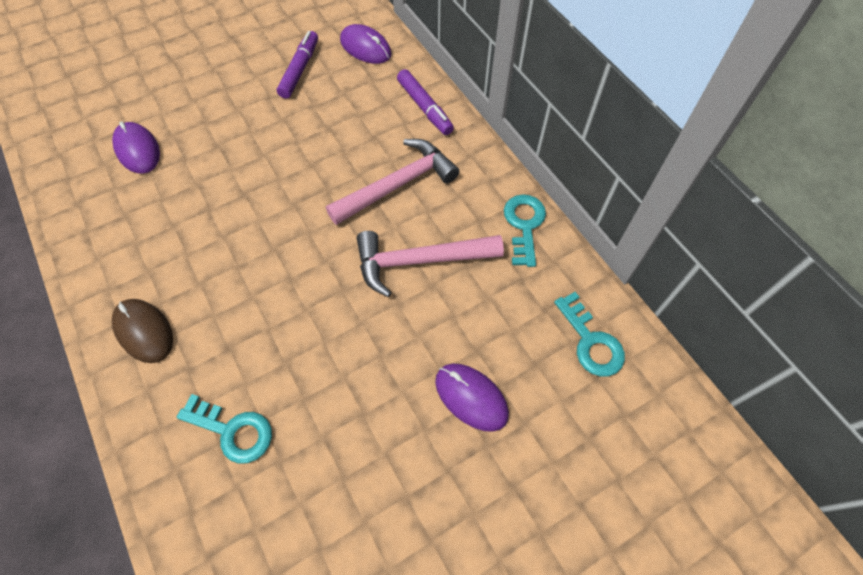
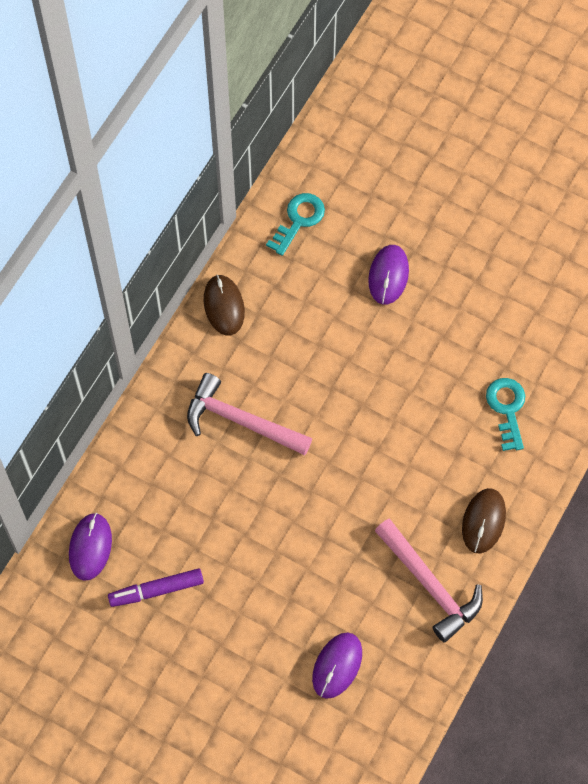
camera: 120 degrees left, 5 degrees up
(420, 261) = (303, 364): pink hammer -> pink hammer (429, 585)
(424, 107) = (140, 447): purple marker -> none
(524, 225) = (224, 306): turquoise key -> brown mouse

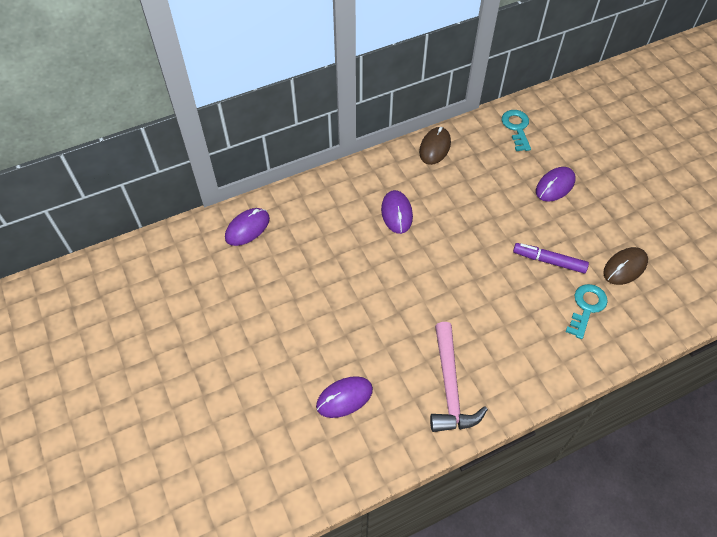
camera: 35 degrees right, 10 degrees down
(156, 590) = (265, 276): purple marker -> purple marker (549, 261)
(241, 421) = (396, 213): pink hammer -> purple mouse
(298, 220) = (516, 128): turquoise key -> turquoise key turned 75 degrees counterclockwise
(483, 521) = (519, 369): brown mouse -> brown mouse (625, 267)

